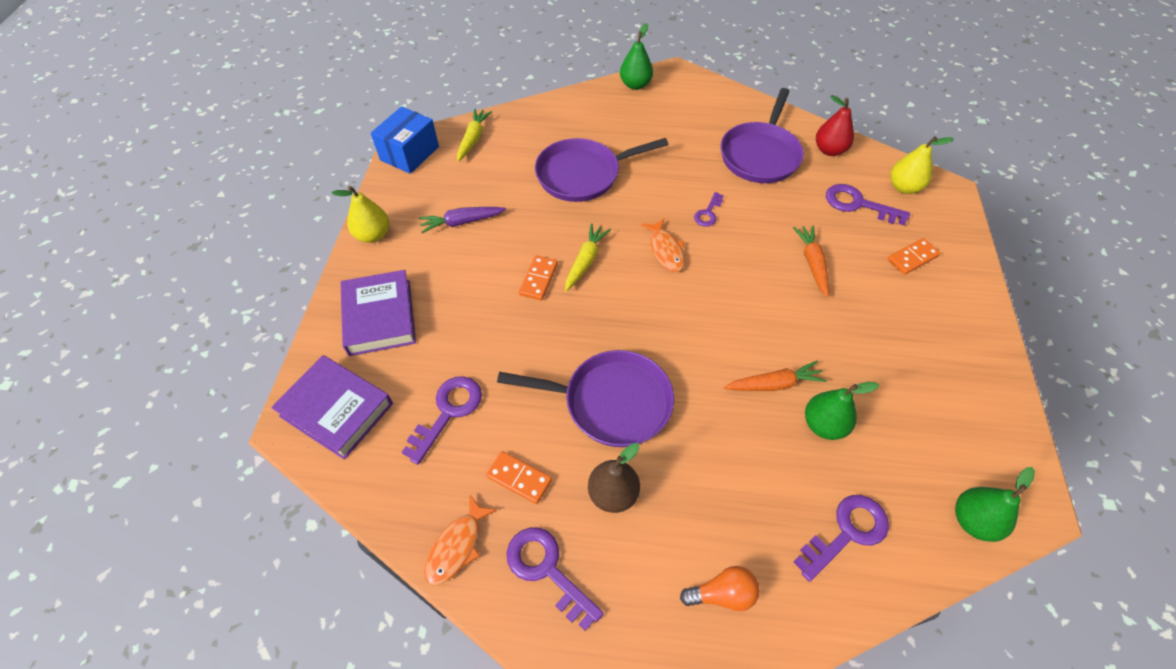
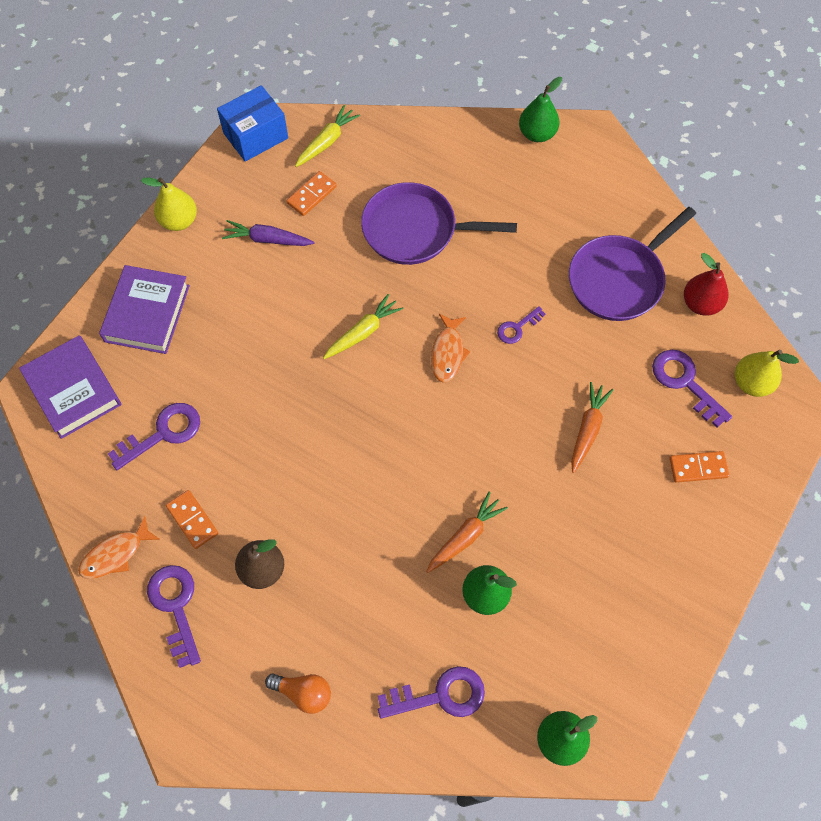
camera: 25 degrees right, 10 degrees up
(538, 279) = (308, 333): orange domino -> orange domino (311, 195)
(611, 402) = (307, 487): purple pan -> none
(774, 384) = (465, 536): orange carrot -> orange carrot turned 60 degrees counterclockwise

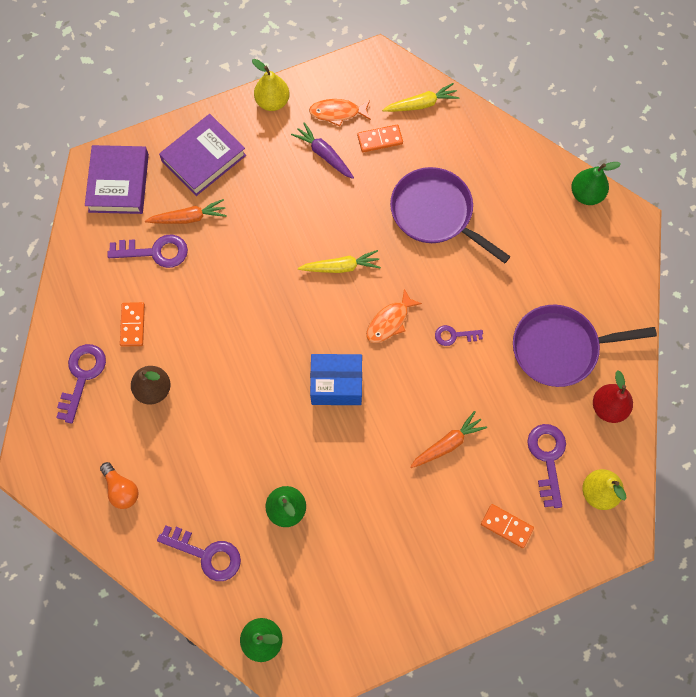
camera: 35 degrees right, 5 degrees up
(115, 554) = (69, 315): orange fish -> orange fish (337, 112)
(255, 135) = (372, 68): blue box -> blue box (336, 385)
(465, 536) = (303, 460): orange carrot -> orange carrot (189, 218)

